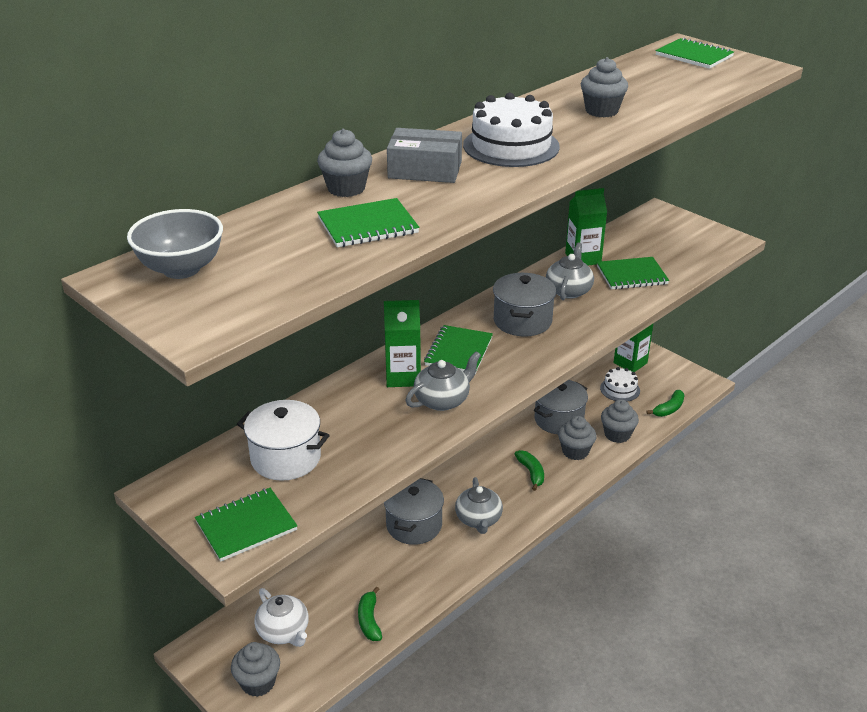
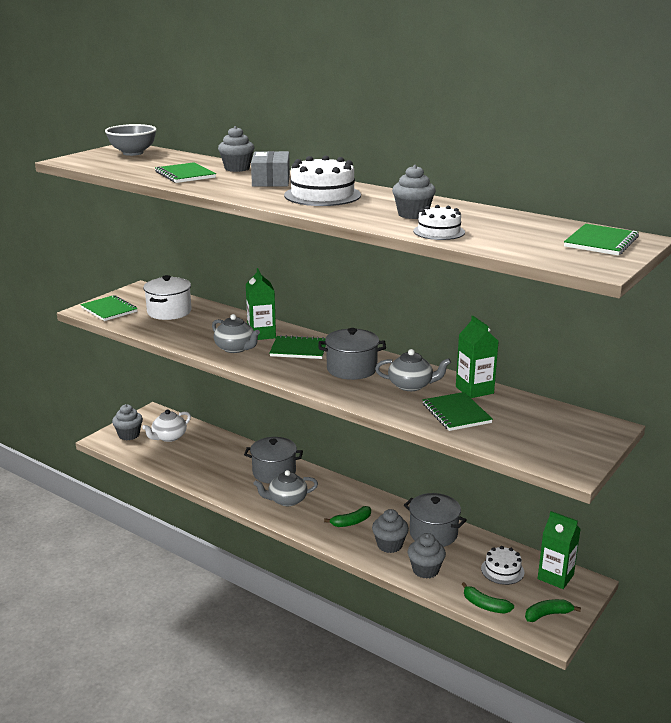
camera: 80 degrees right, 10 degrees down
(369, 620) = (179, 465): green banana -> green banana (548, 614)
(664, 107) = (439, 232): none -> white cake

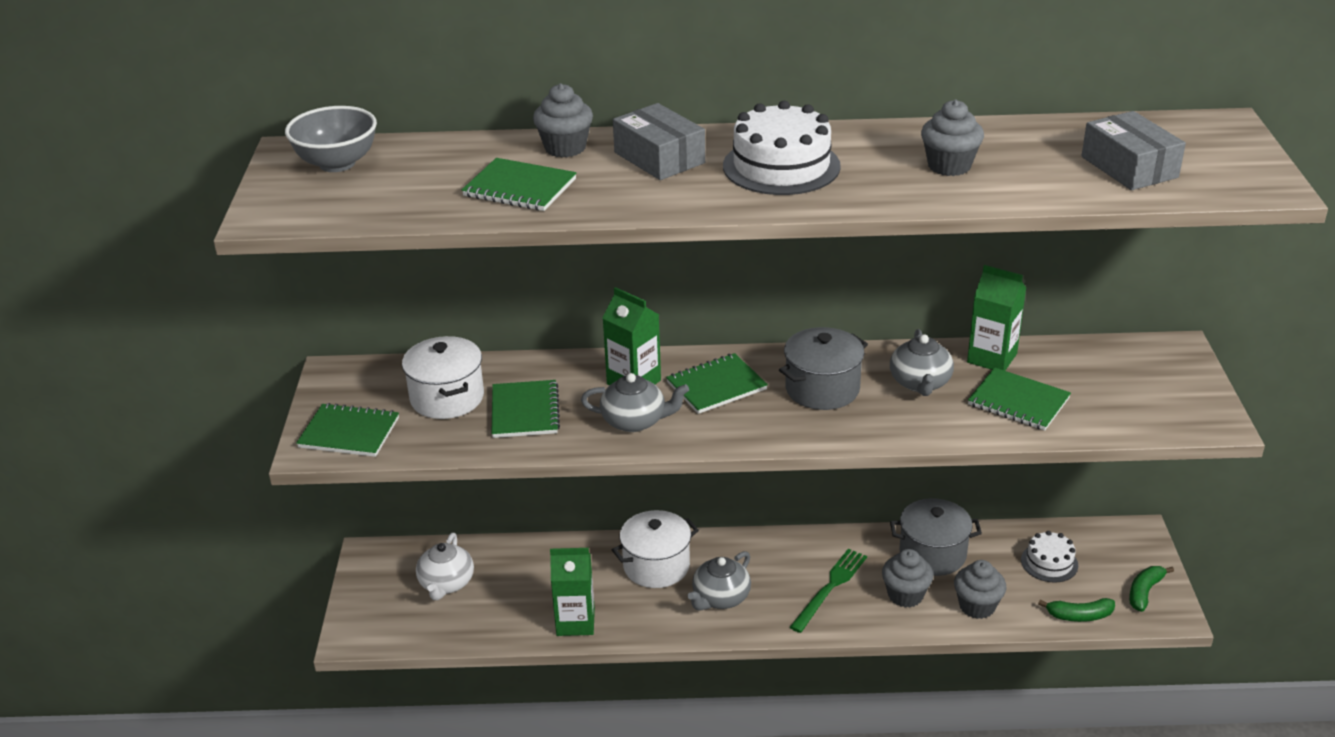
camera: 35 degrees left, 10 degrees up
(129, 435) = (382, 609): grey cupcake -> none
(274, 472) = (656, 566): grey pot -> white pot
(351, 522) = (830, 588): green banana -> green fork
(411, 385) = (920, 383): grey teapot -> grey teapot turned 120 degrees clockwise
(439, 232) = (1030, 188): white cake -> none
(522, 239) = (1129, 167): none -> grey box
(555, 577) = (1104, 542): green carton -> green carton (575, 622)
(601, 242) = (1204, 143): green notebook -> green notebook (525, 411)

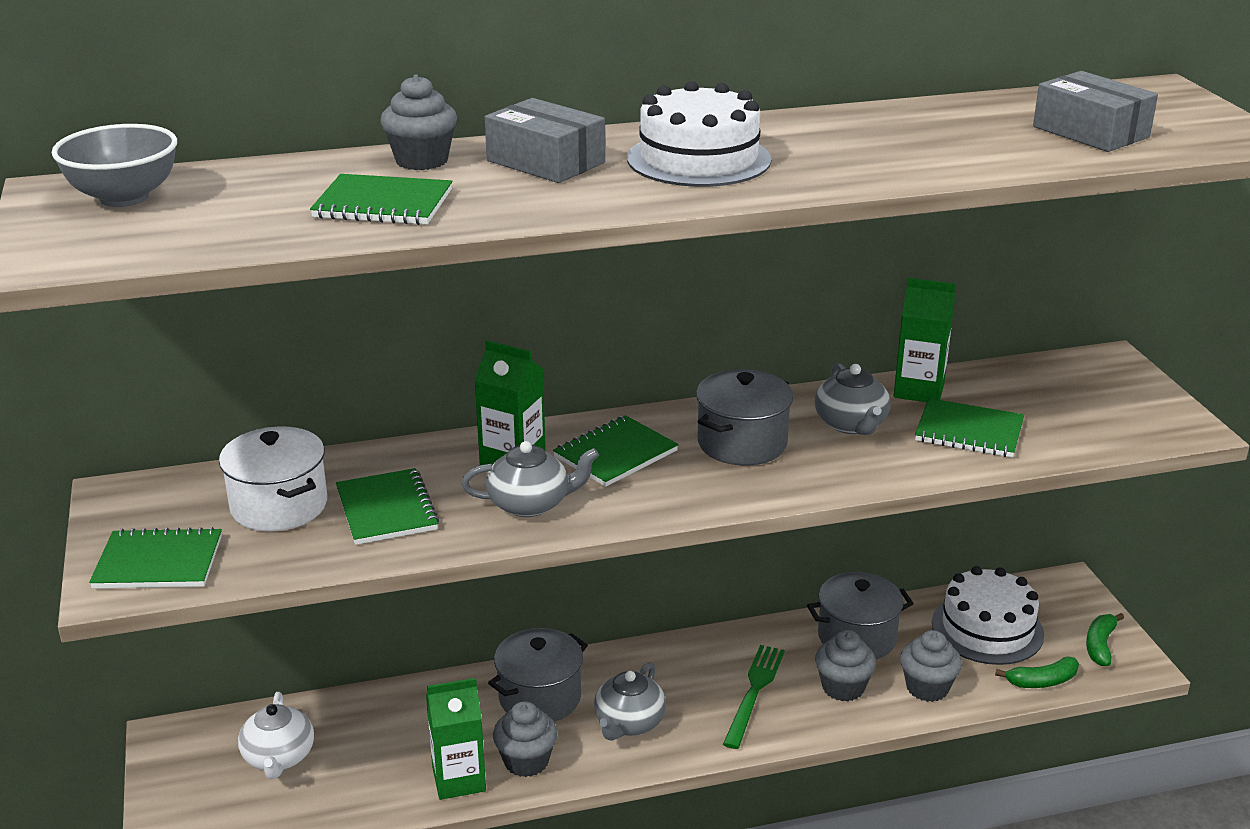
camera: 15 degrees left, 5 degrees down
(656, 566) = (540, 697): white pot -> grey pot
(949, 166) = (893, 145): grey cupcake -> grey cupcake (526, 761)
(1049, 562) = (987, 628): white cake -> white cake, size x1.70

